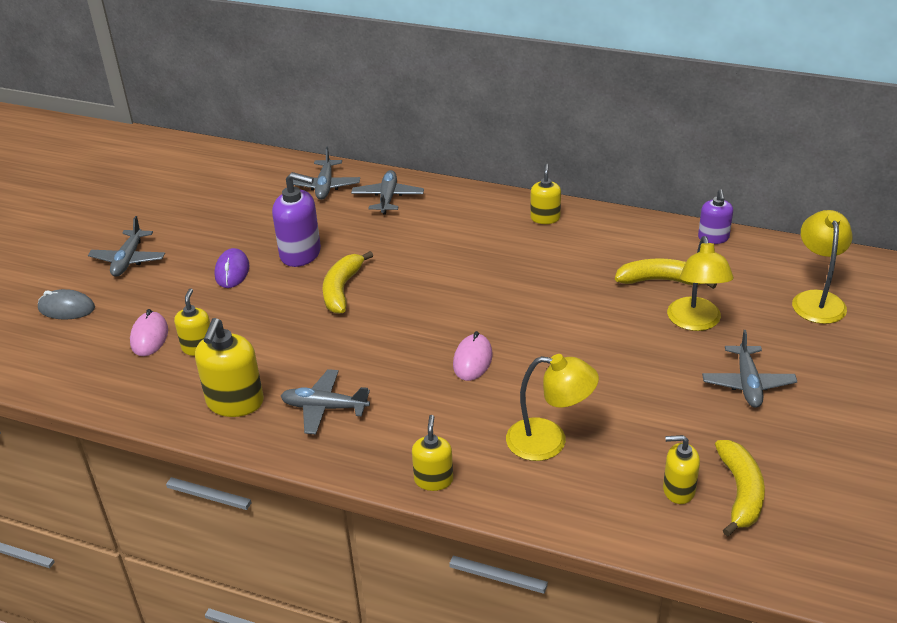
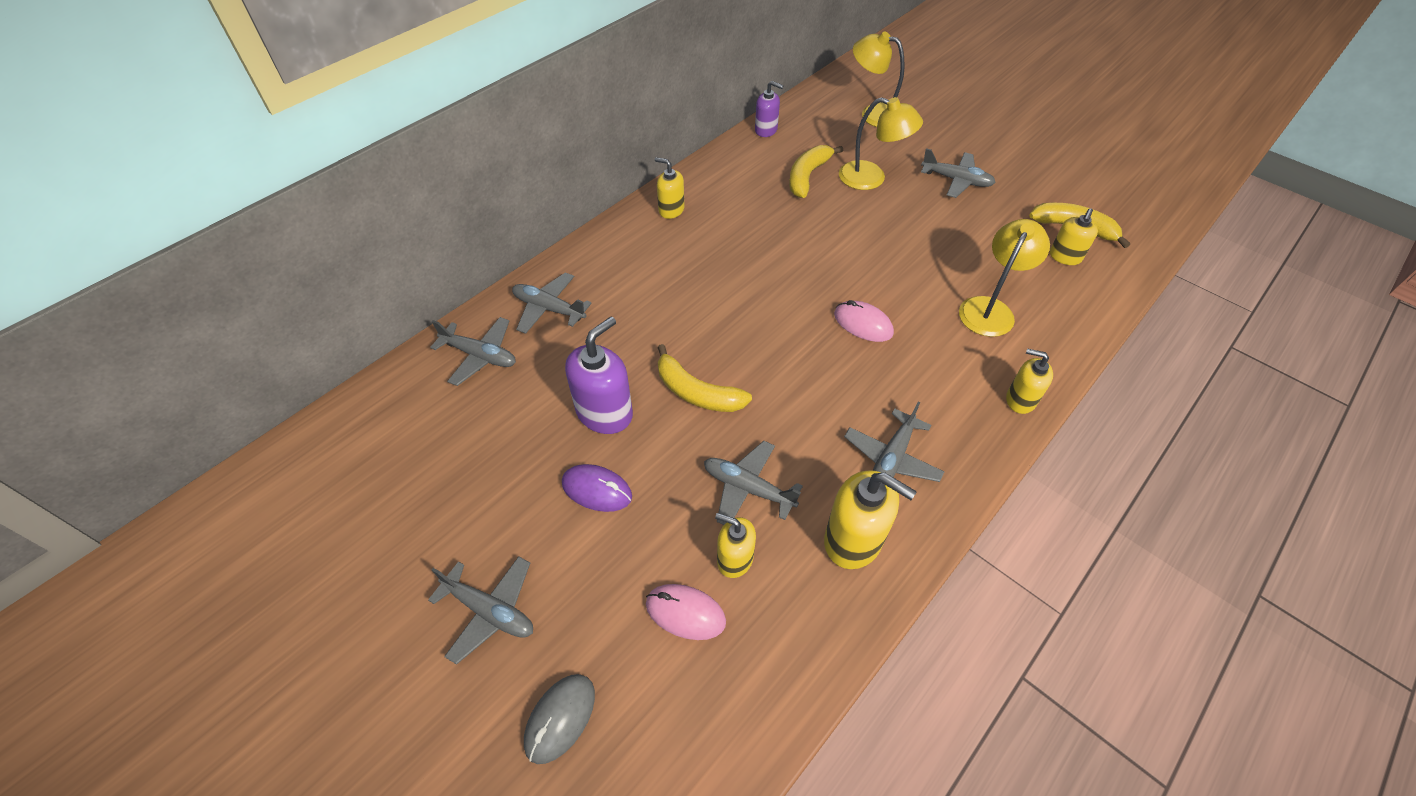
camera: 70 degrees left, 15 degrees up
(261, 338) = (748, 488): none -> grey plane

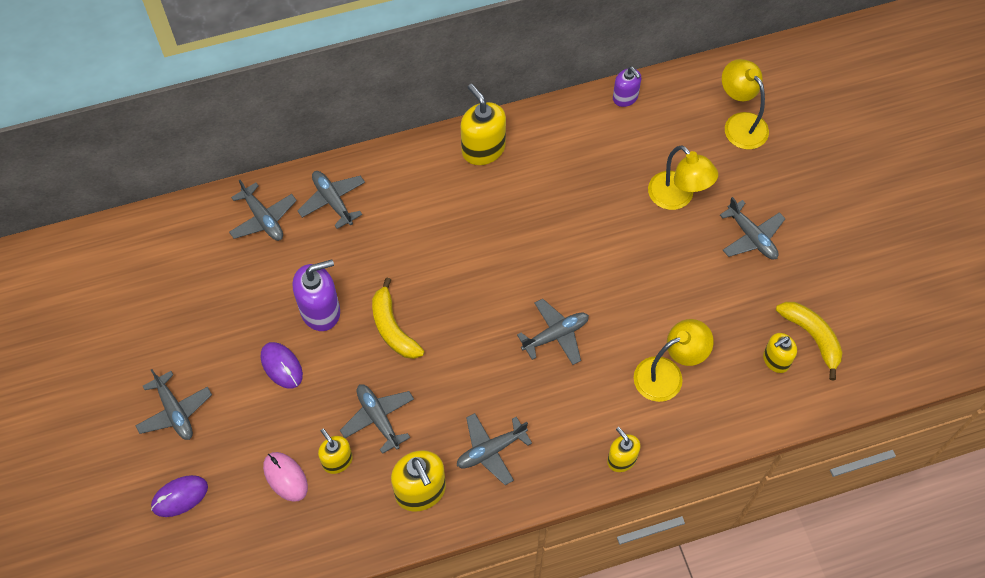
camera: 30 degrees right, 10 degrees up
(560, 718) = (180, 497): grey mouse -> purple mouse
(671, 210) = (483, 149): yellow soap dispenser -> yellow soap dispenser, size x1.63
(807, 176) = (622, 168): yellow banana -> none
(863, 324) = (555, 335): pink mouse -> grey plane

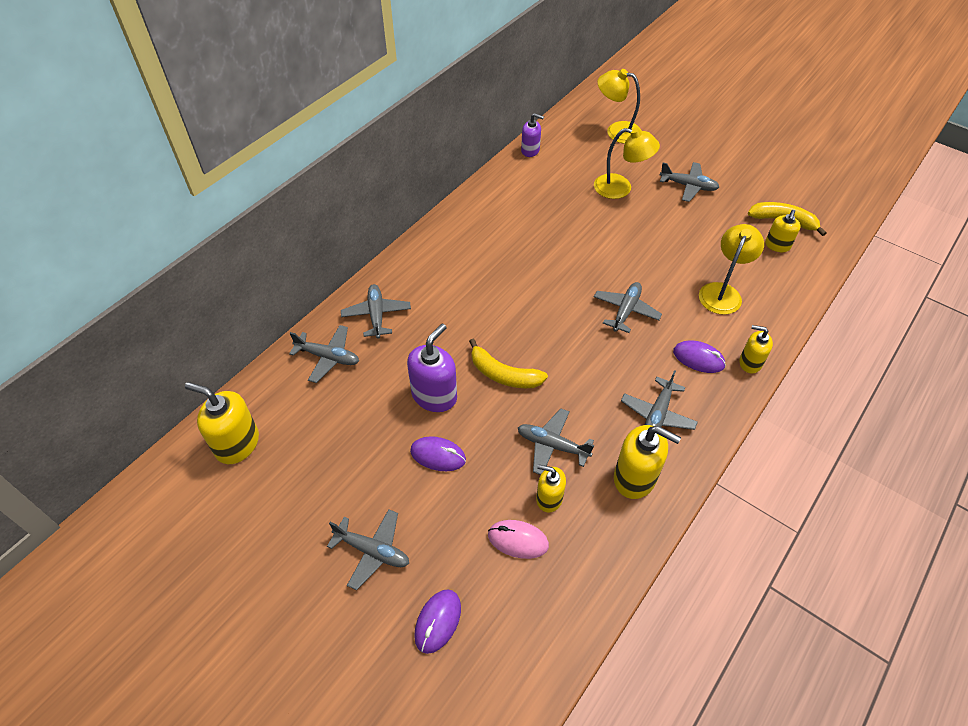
camera: 35 degrees left, 10 degrees down
(333, 201) = (376, 315): grey plane -> grey plane turned 60 degrees clockwise
(483, 149) = (462, 225): yellow soap dispenser -> yellow soap dispenser (237, 444)
(577, 424) = (698, 359): none -> purple mouse

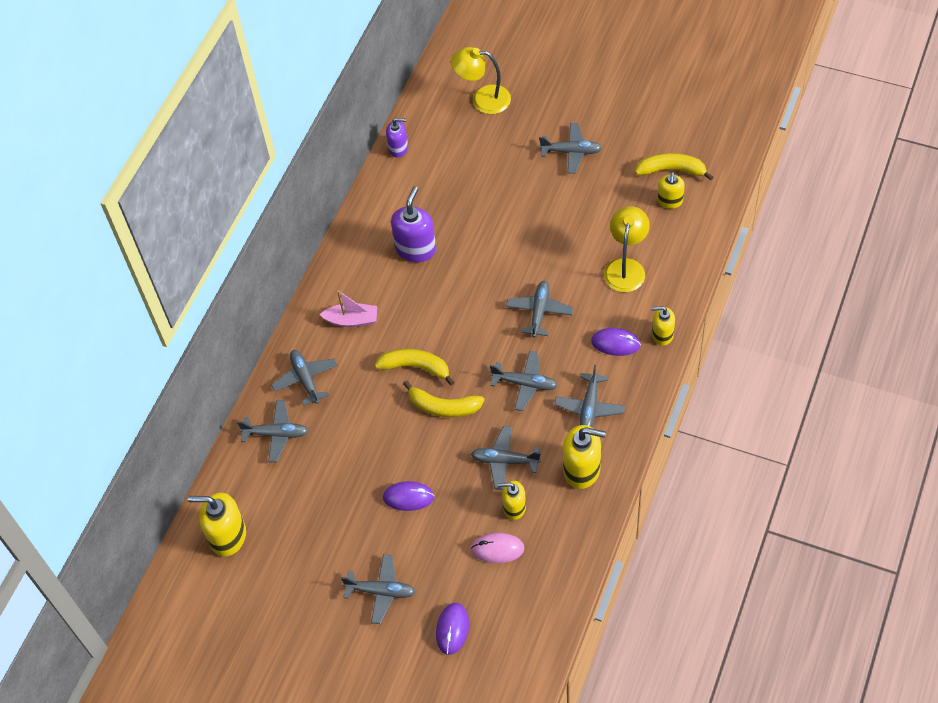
camera: 10 degrees left, 5 degrees up
(434, 395) = (387, 444): purple soap dispenser -> purple soap dispenser (416, 249)
(440, 274) = (352, 320): none -> pink boat
(487, 330) = (416, 367): none -> yellow banana
(594, 373) = (525, 383): none -> grey plane
(620, 188) = (503, 172): yellow lamp -> none

